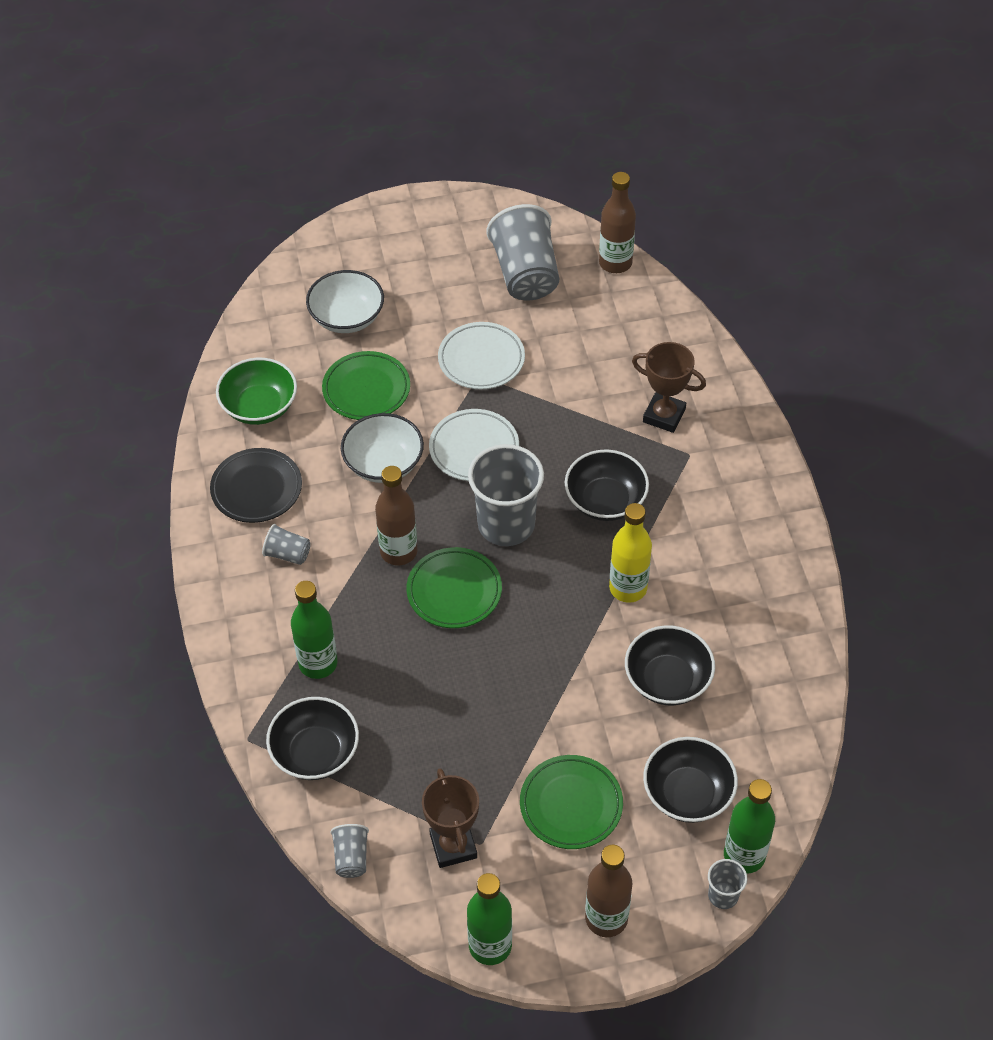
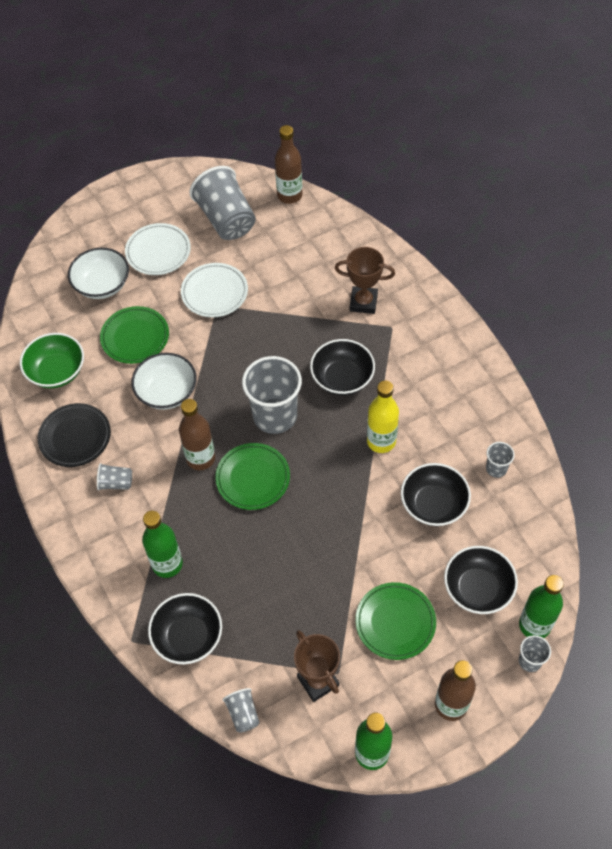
camera: 15 degrees left, 5 degrees up
(474, 449) = (231, 363): white plate -> white plate (158, 252)
(762, 658) = (496, 468): none -> grey cup

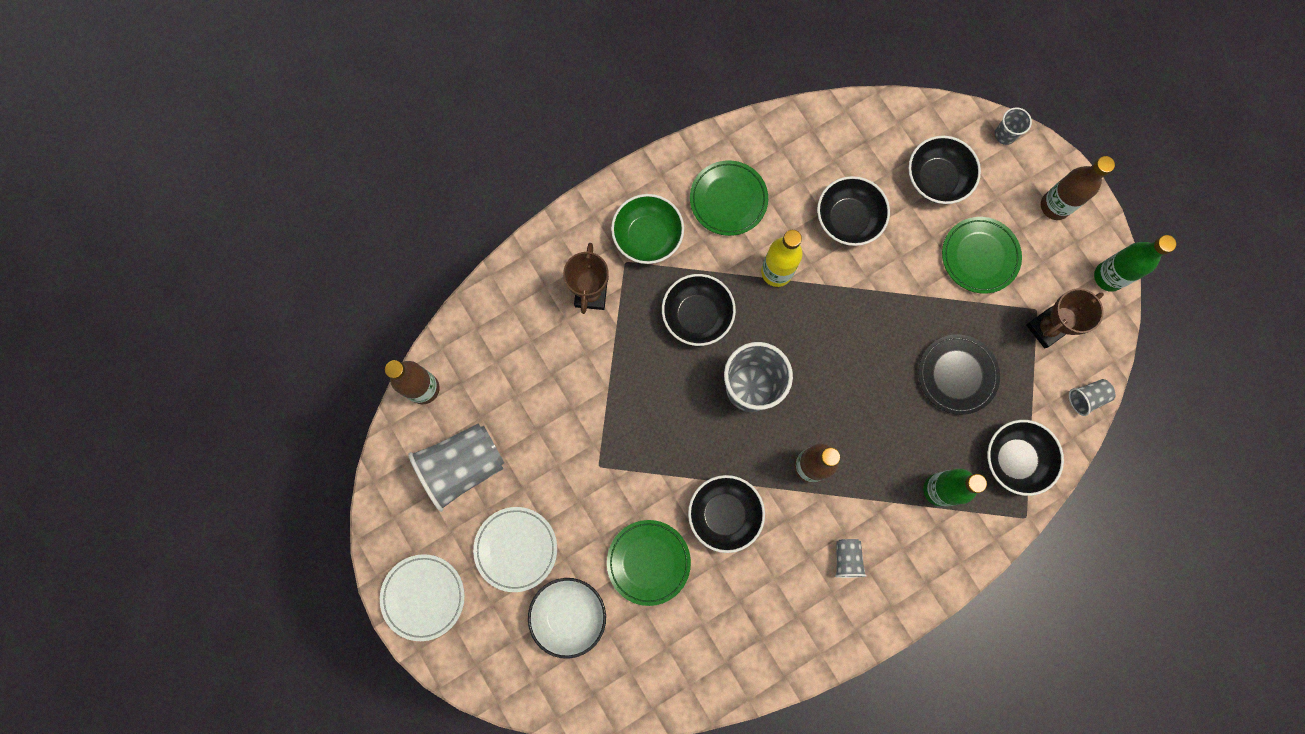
camera: 95 degrees left, 20 degrees up
(57, 371) = (701, 653): green bowl -> green bowl (647, 236)
(75, 437) = (791, 615): black plate -> black plate (957, 375)
(167, 392) = (724, 514): white bowl -> black bowl
(214, 293) = (579, 471): white plate -> white plate (423, 597)
(253, 478) = (830, 406): green plate -> green plate (728, 200)
(496, 468) = (802, 156): grey cup -> none
(534, 625) = (969, 129): green bottle -> none

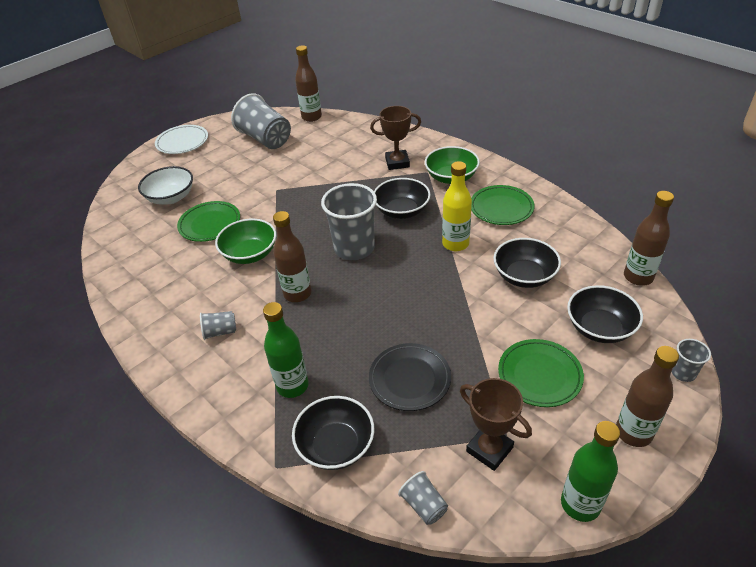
camera: 80 degrees right, 35 degrees down
(516, 549) = (215, 168): white plate -> none
(724, 514) = (250, 254): black bowl -> green bowl
(880, 111) = (638, 277): none -> brown bottle

